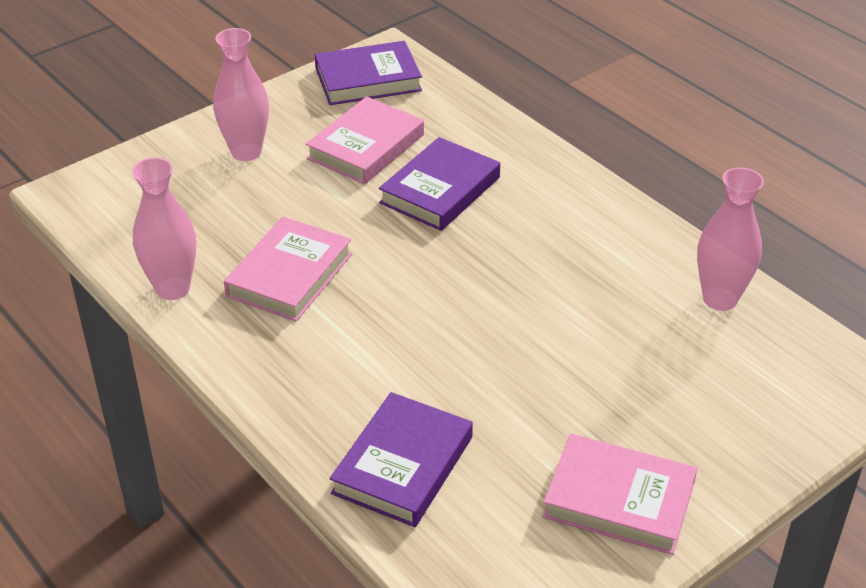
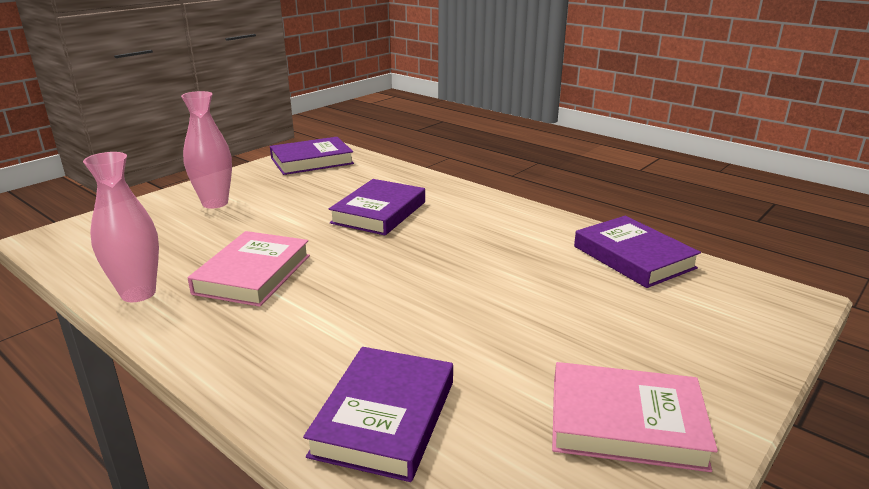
camera: 10 degrees left, 15 degrees down
(366, 147) = (314, 193): pink book -> none
(720, 299) = (633, 257): pink vase -> purple book

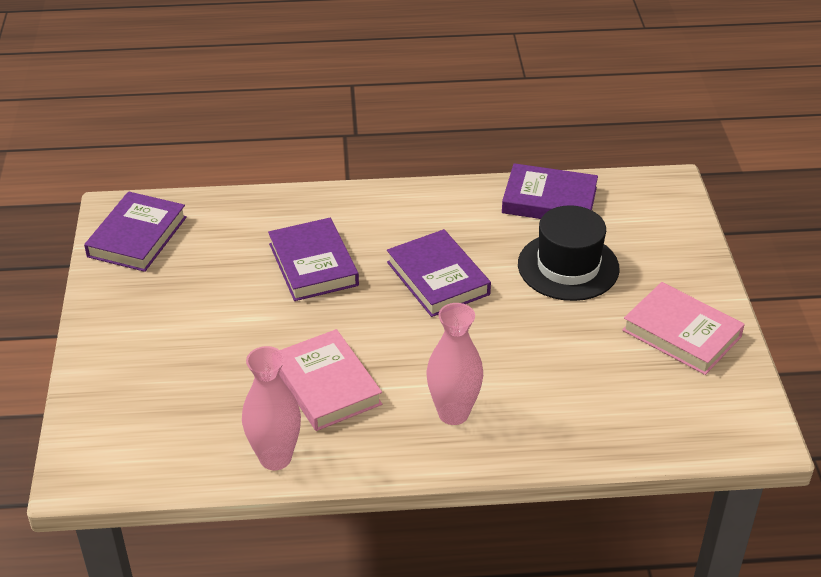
camera: 45 degrees left, 15 degrees up
(215, 203) = (150, 343): pink vase -> pink vase (453, 413)
(385, 418) = (574, 416): purple book -> purple book (438, 278)
(579, 305) = (568, 266): none -> black hat
(626, 422) = (681, 333): pink book -> pink book turned 75 degrees clockwise

